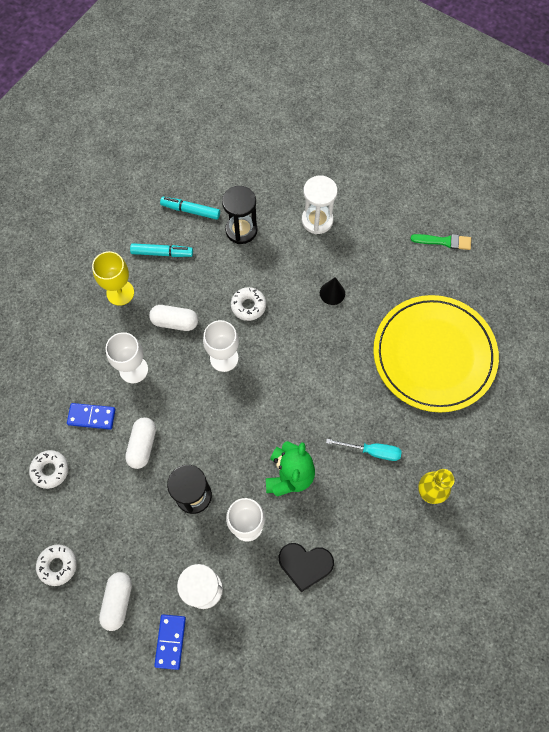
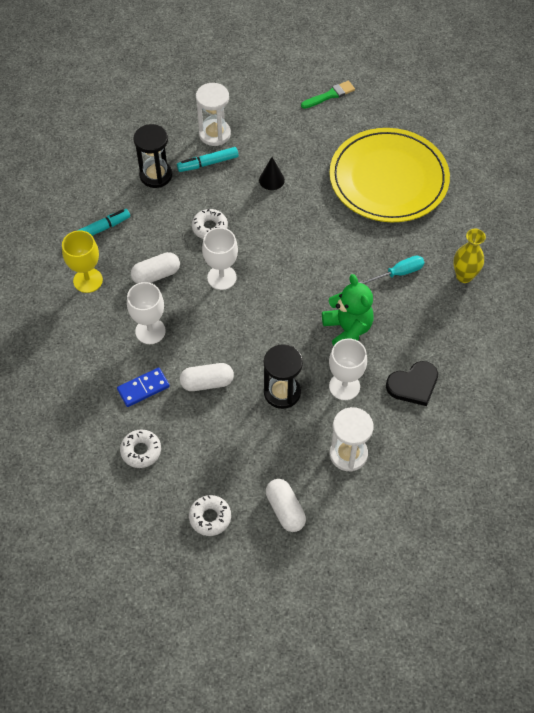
camera: 35 degrees left, 10 degrees down
(142, 445) = (207, 382): white capsule -> white capsule turned 75 degrees counterclockwise
(170, 641) = (353, 509): blue domino -> none
(190, 210) = (98, 184): turquoise marker -> turquoise marker (208, 163)

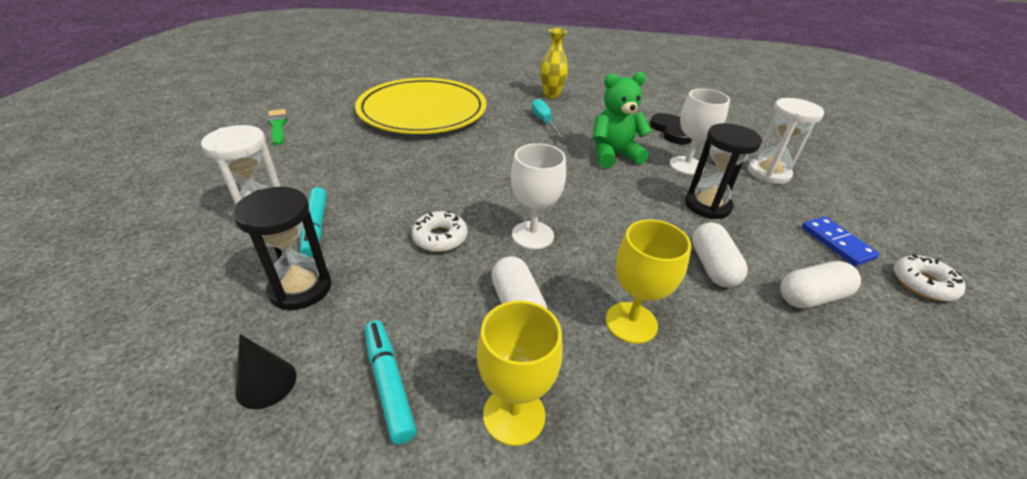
camera: 85 degrees left, 20 degrees down
(141, 451) = (865, 353): white donut -> none
(143, 388) = (745, 341): blue domino -> blue domino (836, 243)
(150, 331) = (631, 322): white goblet -> yellow goblet
(271, 180) = (382, 178): black cone -> black cone (266, 383)
(285, 510) = (864, 220): white capsule -> white capsule (811, 297)

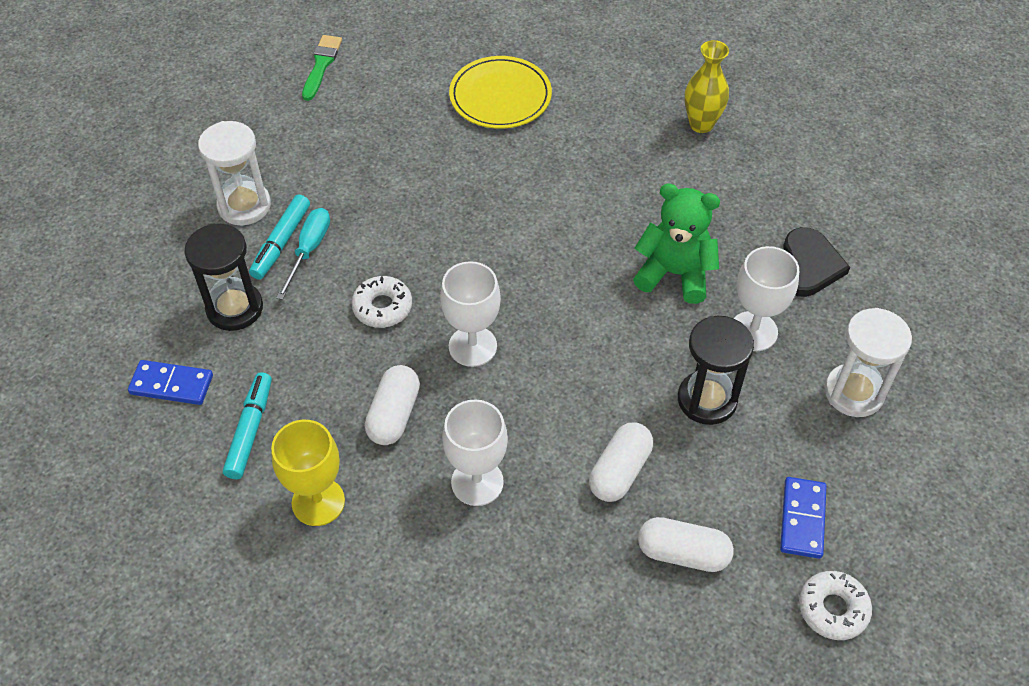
camera: 35 degrees right, 15 degrees up
(266, 383) = (171, 385): black cone -> blue domino
(422, 111) = (500, 96): yellow plate -> yellow plate, size x0.57
(544, 122) = (640, 176): turquoise screwdriver -> turquoise screwdriver (309, 250)
(631, 322) = (477, 482): yellow goblet -> white goblet

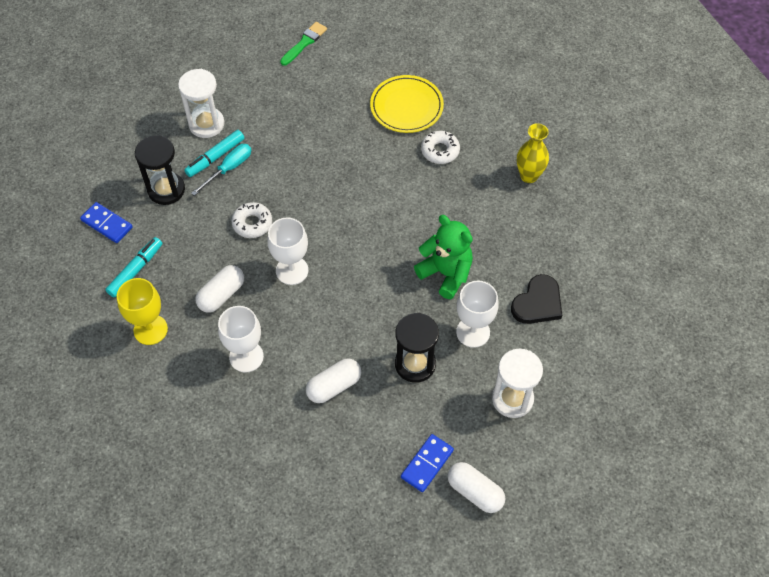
camera: 25 degrees right, 5 degrees up
(683, 553) = (341, 452): white capsule -> white capsule (475, 492)
(833, 609) = (410, 525): white donut -> white donut (440, 151)

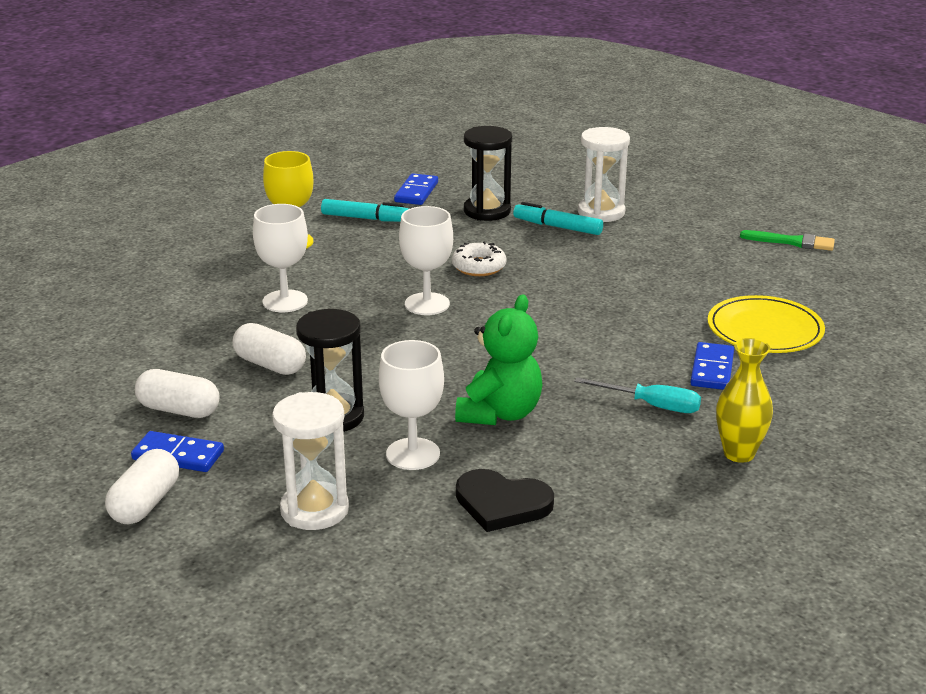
camera: 70 degrees right, 30 degrees down
(221, 295) = (363, 270): white capsule -> white capsule (179, 410)
(229, 169) = (548, 238): turquoise screwdriver -> turquoise screwdriver (652, 405)
(440, 151) = (712, 369): white donut -> blue domino

